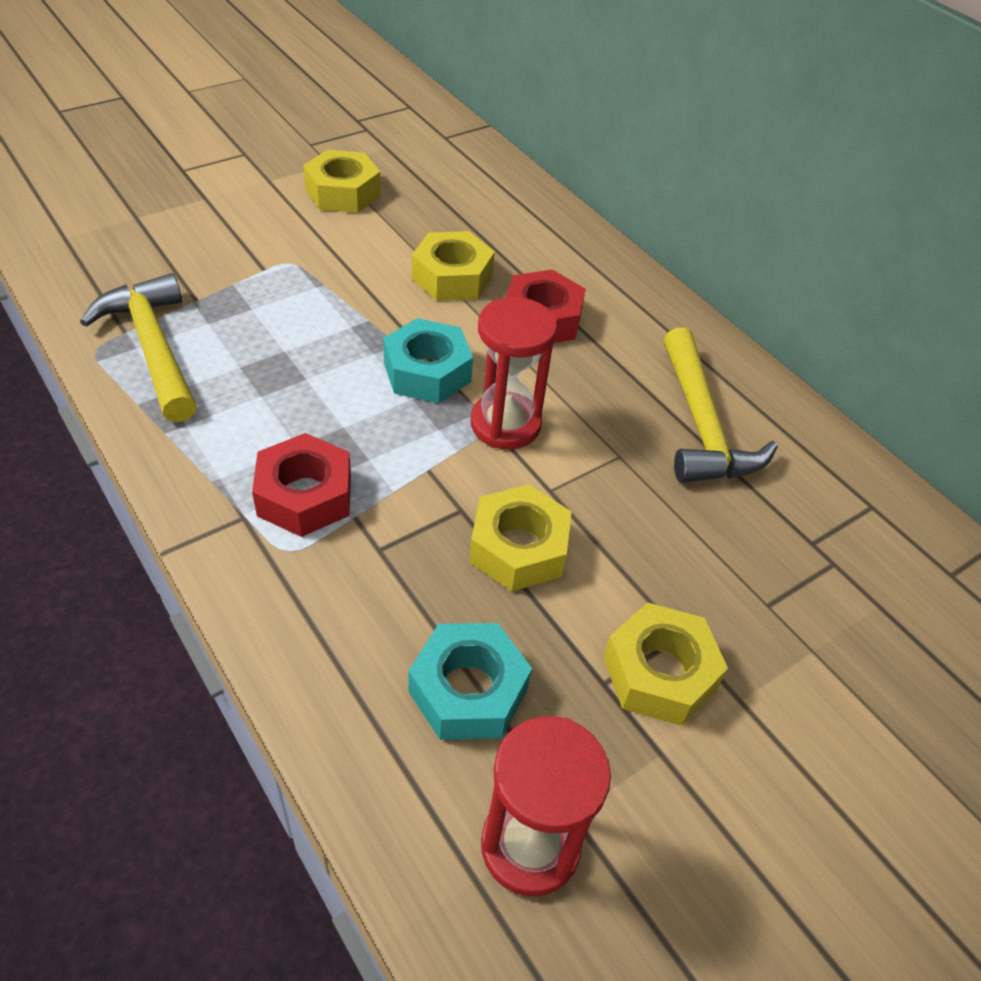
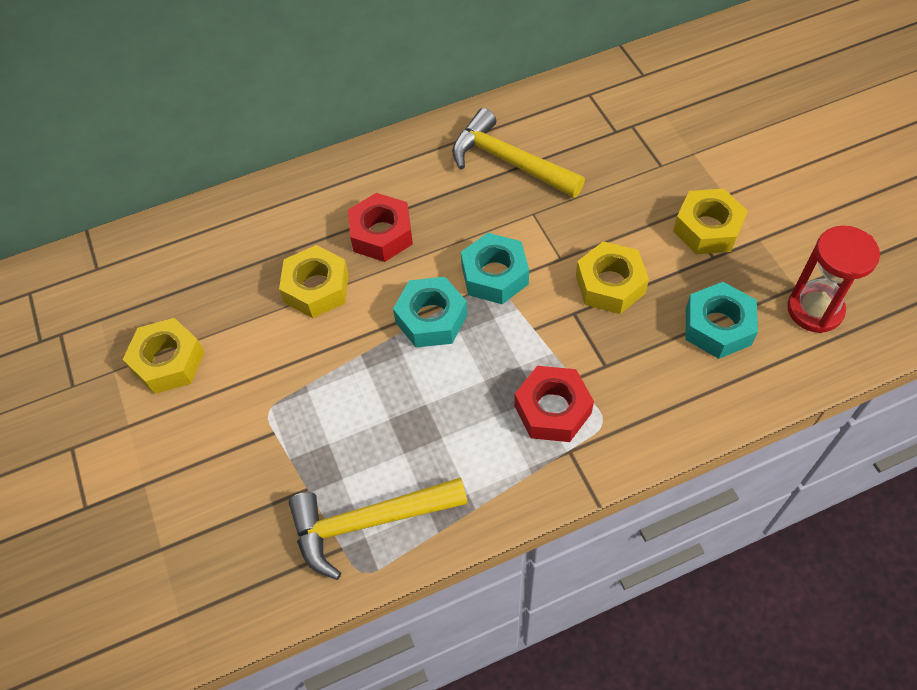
camera: 70 degrees left, 10 degrees up
(505, 424) = (495, 275): red hourglass -> turquoise nut
(701, 425) = (509, 162): yellow hammer -> yellow hammer turned 150 degrees counterclockwise

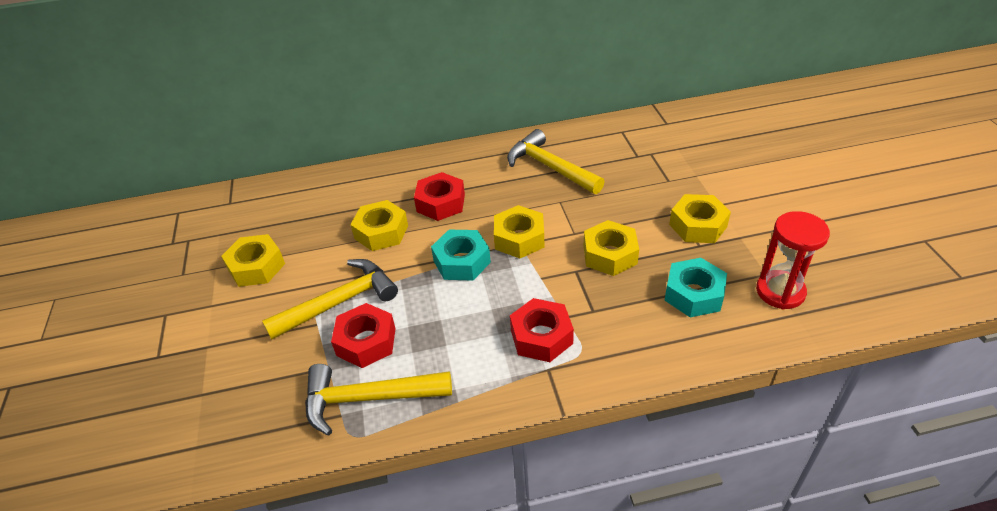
camera: 10 degrees right, 15 degrees down
(293, 398) = (339, 302): none -> yellow hammer
(343, 448) = (366, 342): none -> red nut
(495, 275) = (519, 238): turquoise nut -> yellow nut

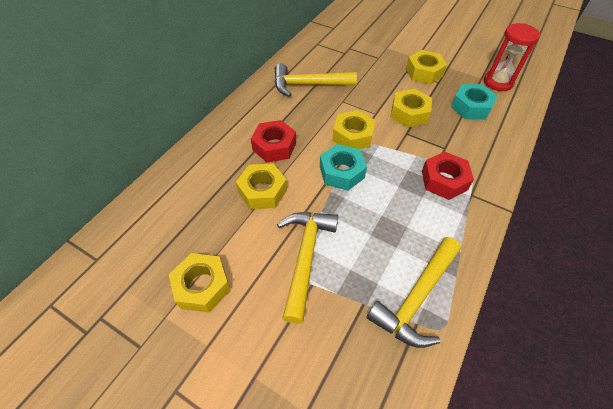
camera: 50 degrees left, 10 degrees up
(366, 342) = (361, 266): red nut -> none

